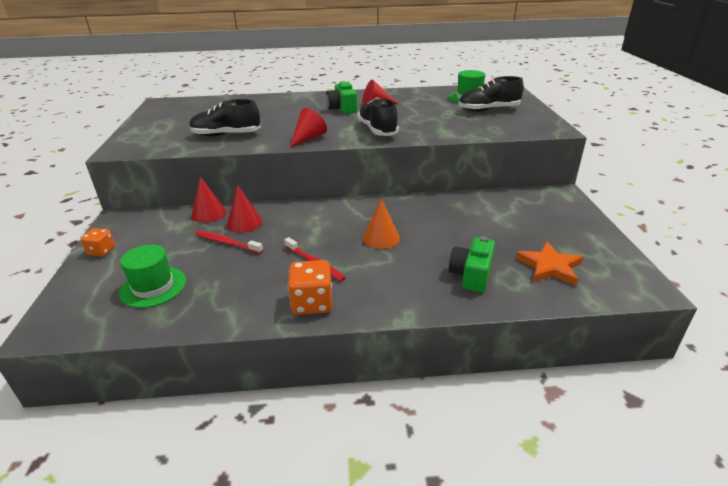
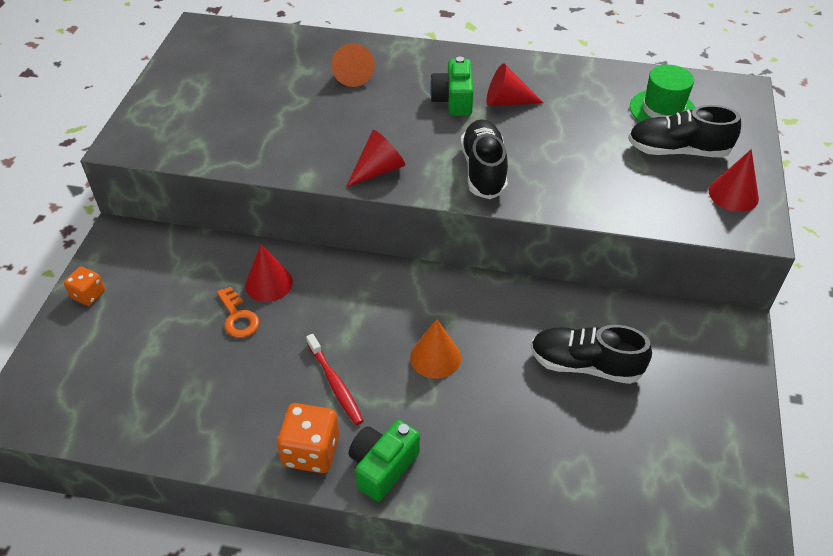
camera: 15 degrees right, 15 degrees up
(153, 287) = (136, 374): green hat -> none
(208, 213) = (228, 253): red cone -> red cone (733, 194)
(226, 135) = (269, 136): black shoe -> black shoe (585, 365)
(227, 243) = (238, 317): red toothbrush -> orange key
(272, 107) = (353, 74): none -> orange cone
(471, 275) = (525, 457): green camera -> green camera (383, 466)
(549, 267) = (637, 470): orange star -> none

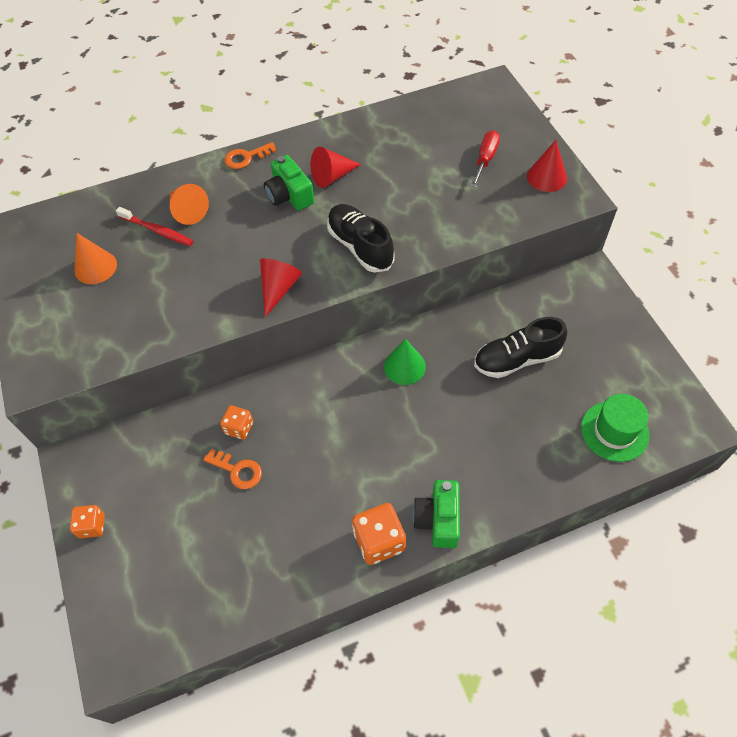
camera: 30 degrees left, 10 degrees up
(269, 283) = (239, 428): red cone -> orange dice
(335, 383) = (355, 478): red toothbrush -> red toothbrush (157, 230)
(435, 357) = (412, 414): orange cone -> orange cone (95, 267)
(440, 54) = (246, 157): none -> orange key
(463, 311) = (404, 366): none -> green cone
(662, 110) = (451, 129): green hat -> green hat (614, 431)
(677, 151) = (485, 159): black shoe -> red screwdriver

